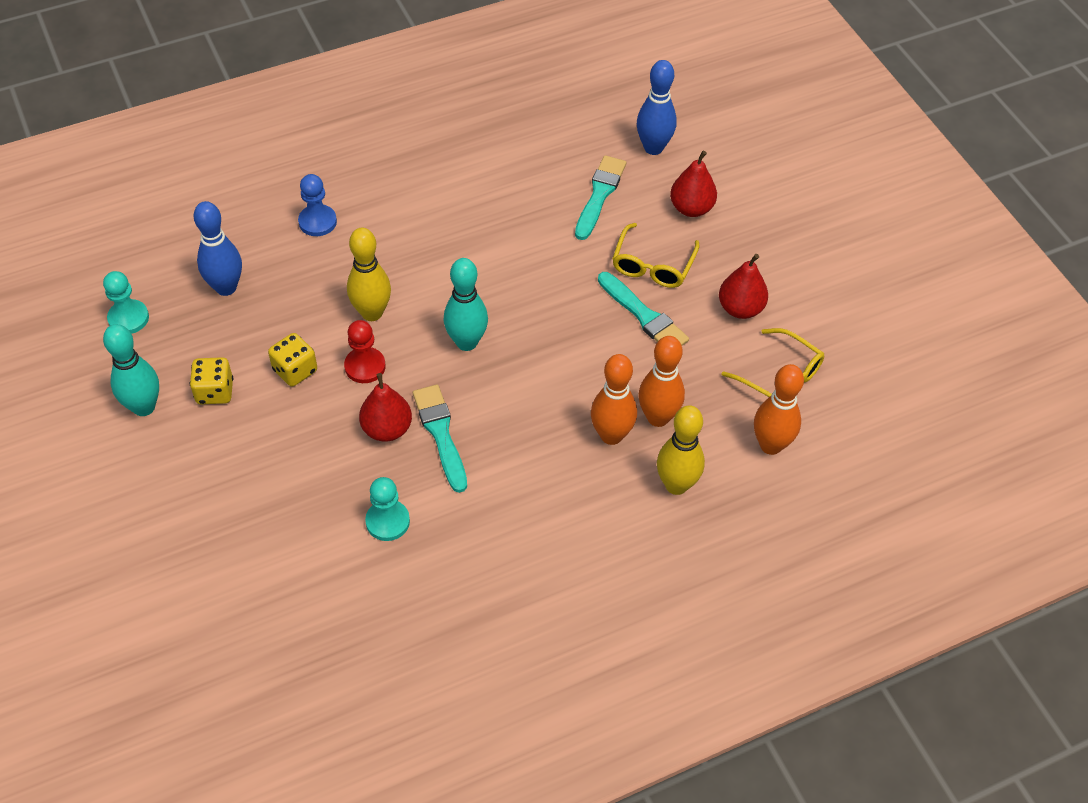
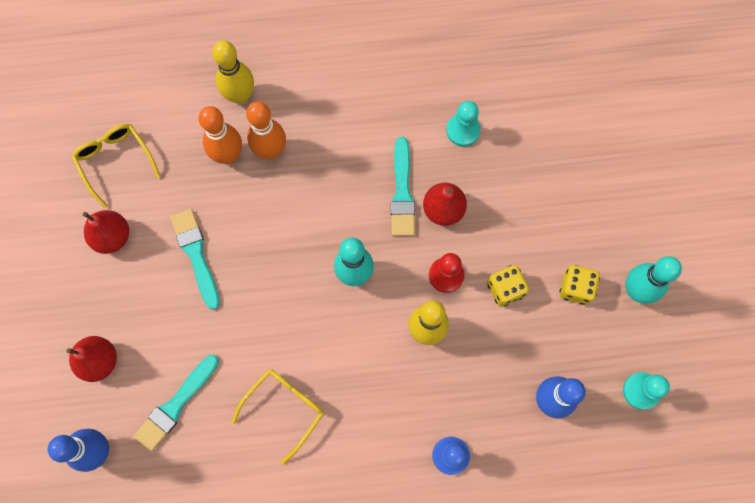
camera: 160 degrees left, 20 degrees up
(653, 265) = (164, 306): yellow glasses -> yellow glasses (284, 409)
(771, 445) = (154, 106): orange bowling pin -> none

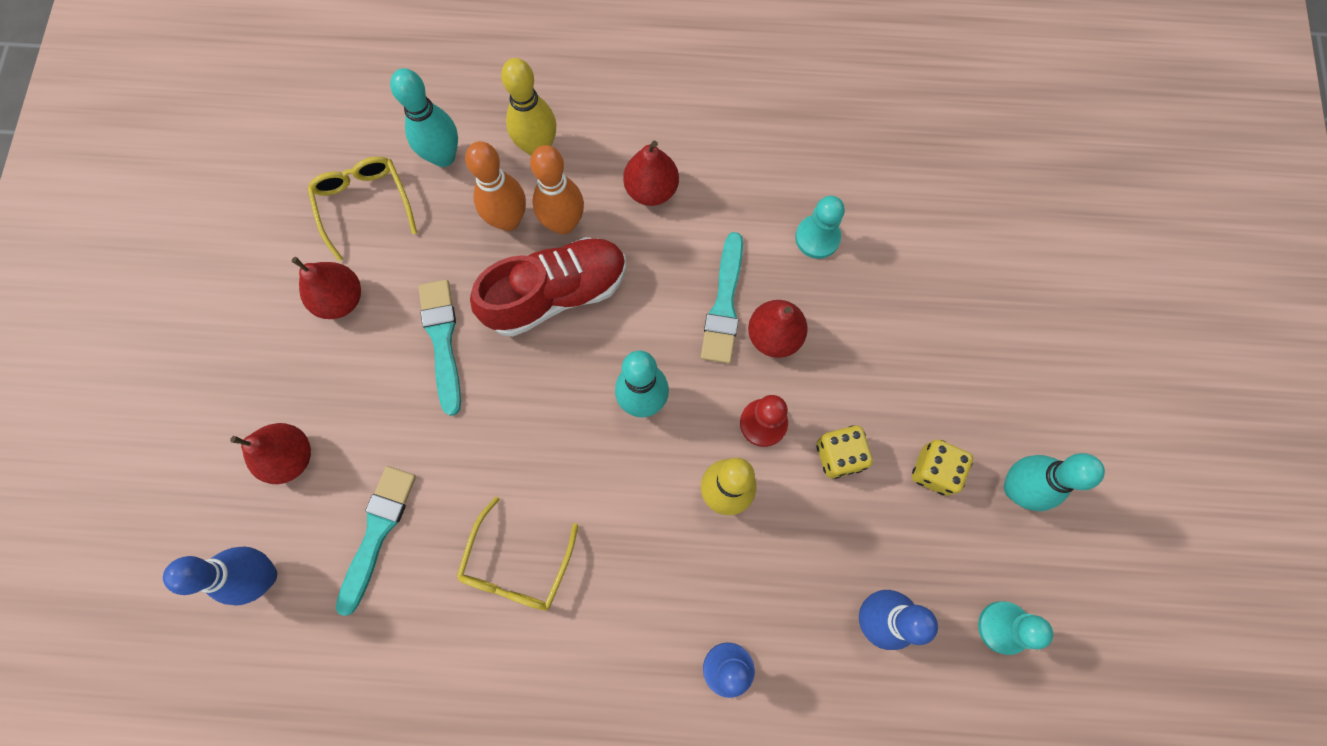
camera: 10 degrees right, 0 degrees up
(169, 114) = (443, 156): none -> turquoise bowling pin
(176, 405) = (377, 533): turquoise brush -> turquoise brush turned 150 degrees clockwise
(275, 205) = (556, 294): none -> red shoe
(284, 409) = (517, 564): yellow glasses -> yellow glasses turned 150 degrees clockwise
(332, 114) = (651, 189): none -> red pear

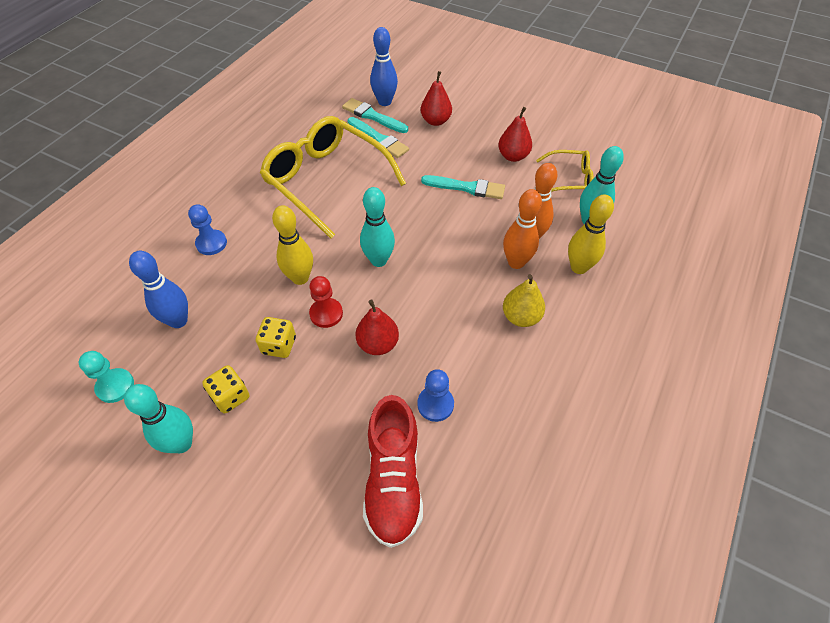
camera: 115 degrees right, 20 degrees down
(517, 564) = (327, 181): yellow glasses -> yellow glasses, size x1.99
(556, 294) = (469, 243): red shoe -> red shoe (393, 480)
(651, 189) = (521, 317): red pear -> yellow pear
(724, 304) = (416, 325): turquoise brush -> turquoise brush (373, 116)
(817, 238) = (435, 404): turquoise pawn -> blue pawn

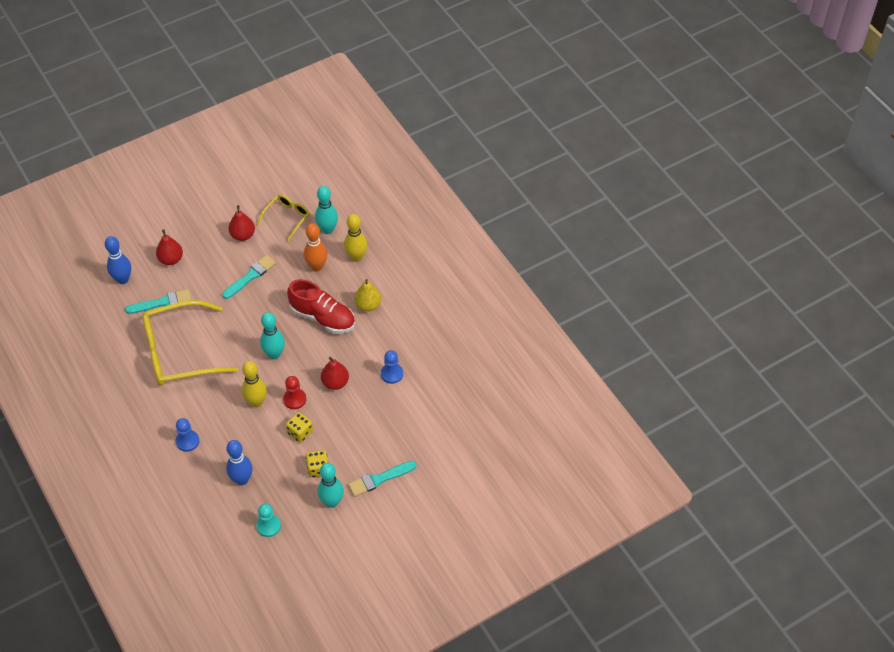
camera: 60 degrees left, 0 degrees up
(373, 116) = (133, 294): turquoise brush -> turquoise brush (379, 479)
(393, 480) = (419, 412): red shoe -> red shoe (323, 317)
(516, 262) = (329, 285): orange bowling pin -> none

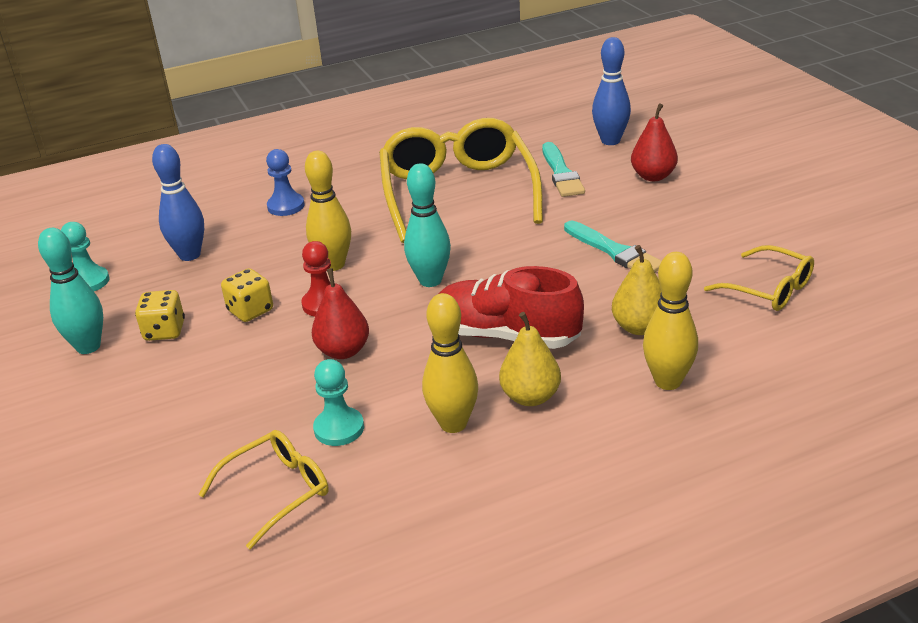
camera: 100 degrees right, 20 degrees down
(243, 235) = (715, 241): red pear -> none
(317, 266) = (639, 327): orange bowling pin -> yellow pear
(323, 317) = (506, 335): red shoe -> red shoe turned 75 degrees clockwise
(327, 229) = (744, 341): turquoise bowling pin -> none
(379, 479) = (98, 406): turquoise brush -> none
(387, 331) = (453, 424): none -> yellow bowling pin
(392, 374) = (339, 428): blue pawn -> turquoise pawn
(432, 389) = (276, 492): none -> yellow glasses

